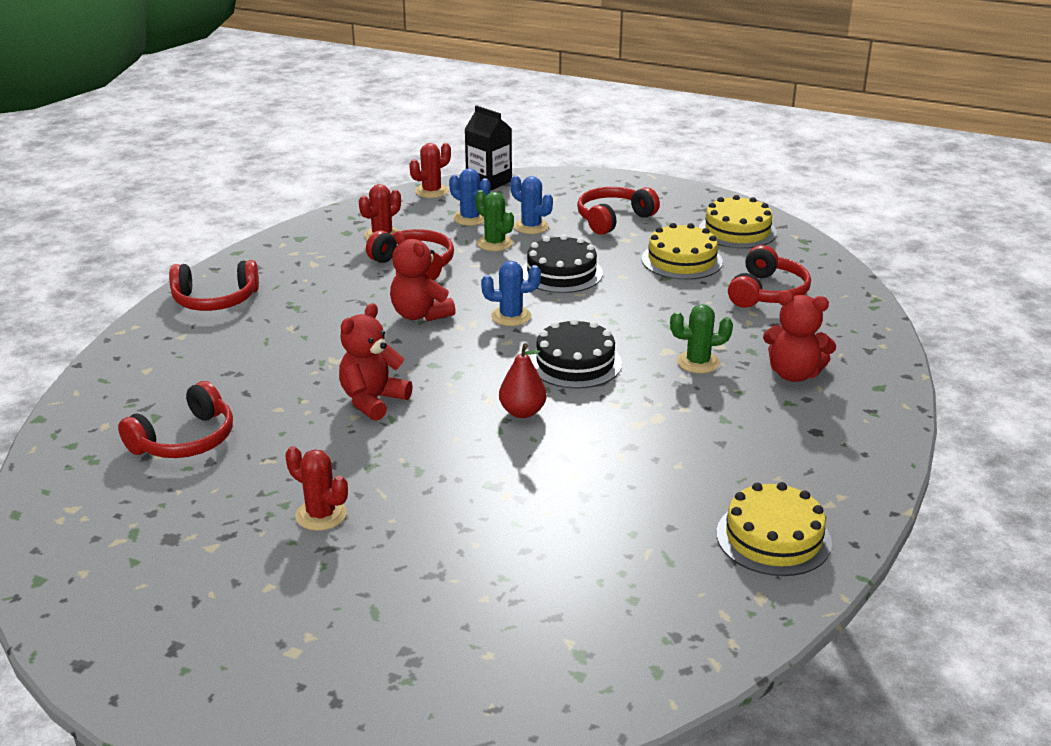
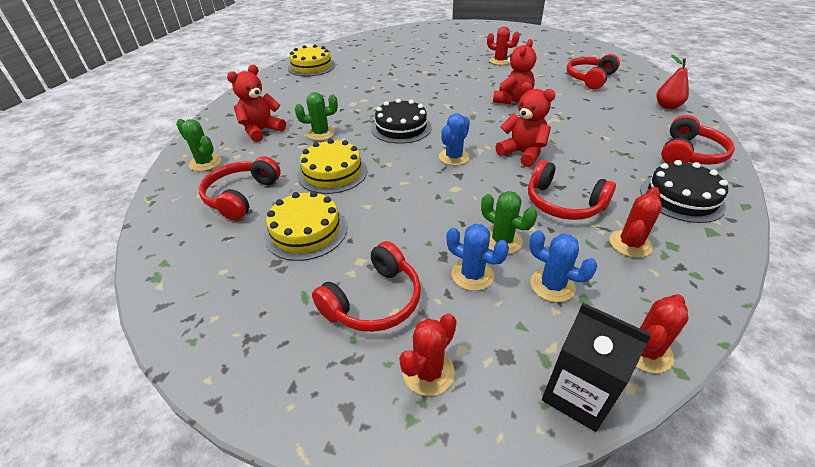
camera: 175 degrees right, 10 degrees up
(215, 300) = (689, 154): red headphones -> red headphones turned 135 degrees clockwise
(511, 316) = (454, 157): blue cactus -> blue cactus turned 45 degrees counterclockwise
(522, 412) = (427, 100): red pear -> red pear (667, 106)
(561, 273) = (423, 204): black cake -> black cake (681, 197)
(577, 192) = (428, 372): none -> red cactus
(737, 231) = (225, 289): yellow cake -> yellow cake (332, 172)
(794, 374) = (261, 131): red teddy bear -> red teddy bear turned 60 degrees counterclockwise
(843, 332) = (205, 163): none -> green cactus

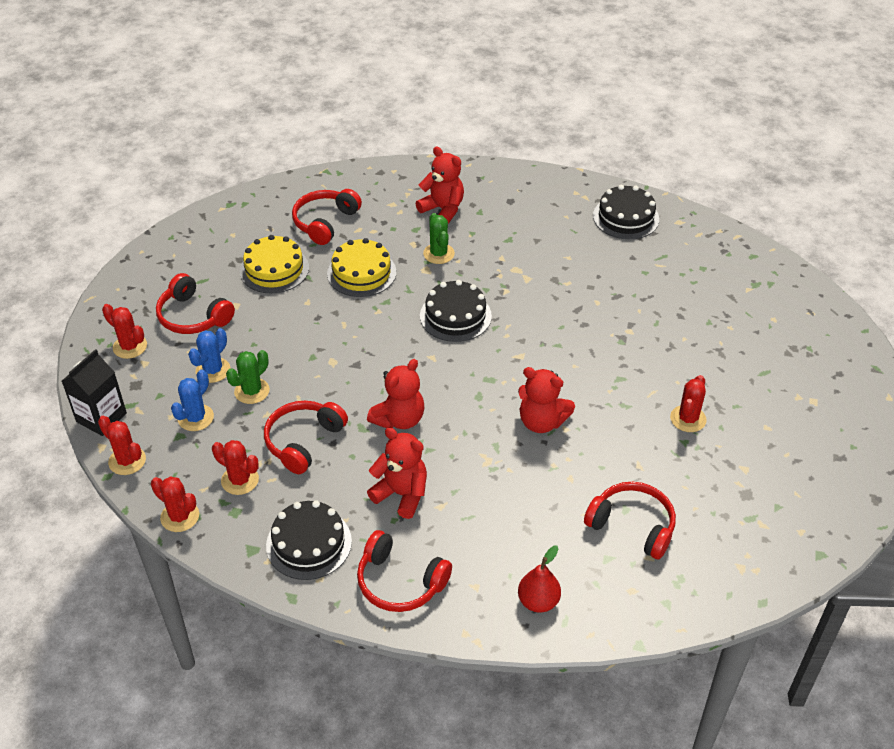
camera: 85 degrees right, 5 degrees up
(205, 163) = (379, 187): green cactus -> none
(241, 196) = (325, 222): red headphones -> red headphones turned 75 degrees counterclockwise
(311, 67) = (626, 217): yellow cake -> black cake
(454, 157) = (391, 361): blue cactus -> none
(603, 153) = (401, 494): none -> red teddy bear
(704, 289) = (180, 516): none -> red cactus

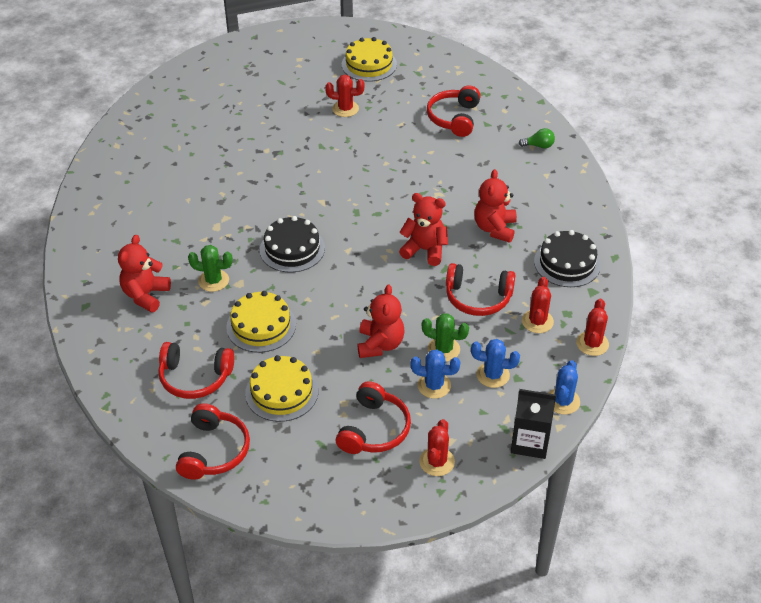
camera: 110 degrees left, 0 degrees up
(127, 461) = (563, 401): red cactus -> blue cactus
(400, 582) = (567, 209): red headphones -> red headphones (214, 451)
(438, 254) = (213, 280): green cactus -> green cactus turned 45 degrees clockwise
(538, 601) = (539, 146): red pear -> green light bulb
(541, 422) = (386, 175): red teddy bear -> red teddy bear (380, 344)
(626, 217) = (120, 176): black cake -> none
(784, 469) = (369, 64): none -> yellow cake

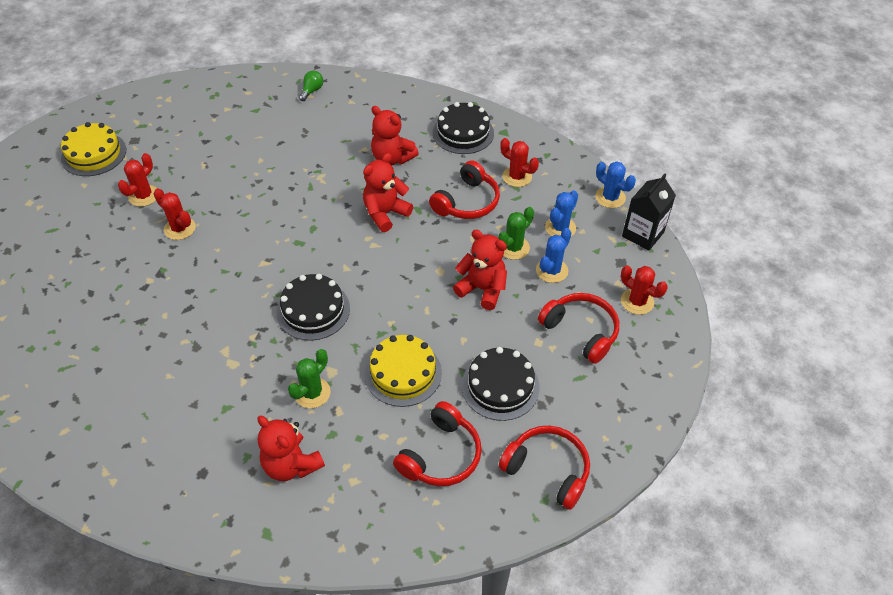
camera: 65 degrees left, 5 degrees up
(282, 392) = (500, 386): yellow cake -> black cake
(454, 118) = (229, 127): red headphones -> none
(592, 344) = (559, 156): red cactus -> red cactus (180, 228)

